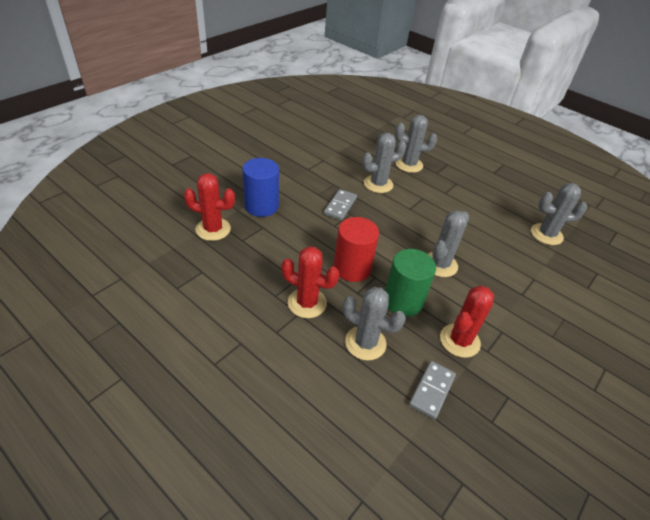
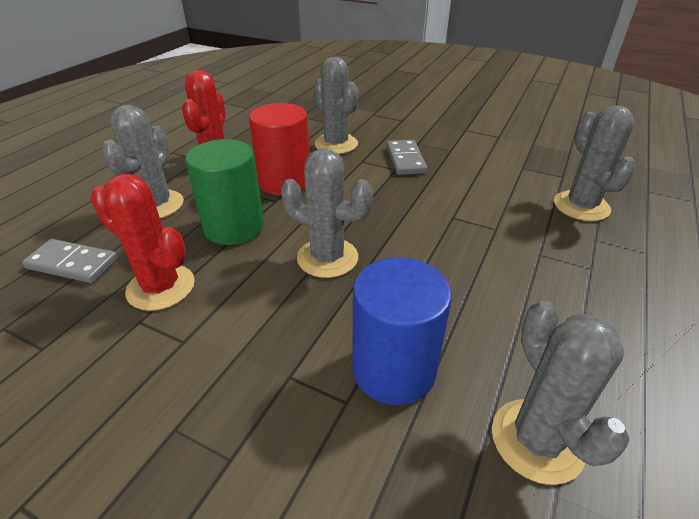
camera: 80 degrees right, 5 degrees down
(213, 229) = (309, 101): red cactus -> none
(261, 206) = (364, 116): blue cylinder -> blue cylinder (393, 369)
(340, 206) = (405, 160): grey domino -> grey domino turned 75 degrees clockwise
(378, 184) = (488, 182): grey cactus -> grey cactus (336, 144)

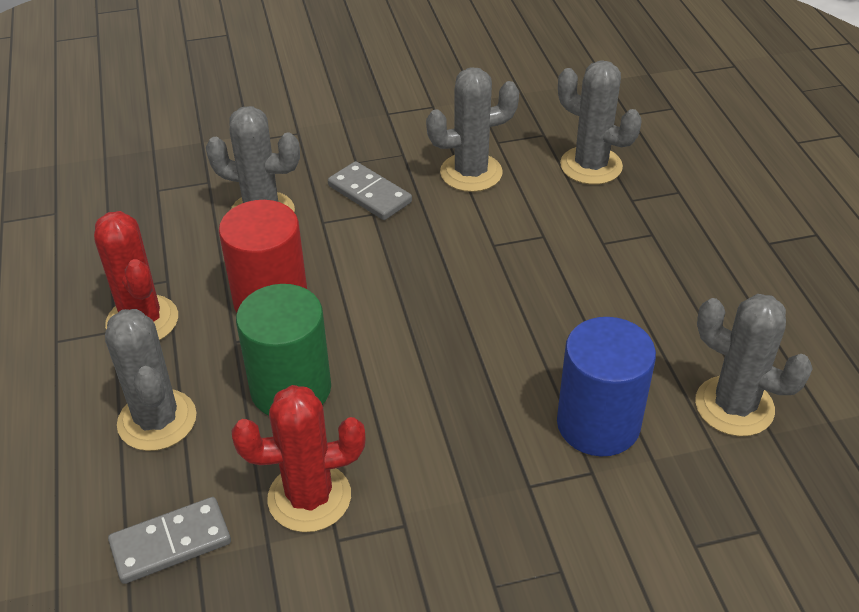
camera: 40 degrees left, 5 degrees up
(327, 258) = (430, 362): grey cactus -> grey cactus (471, 173)

